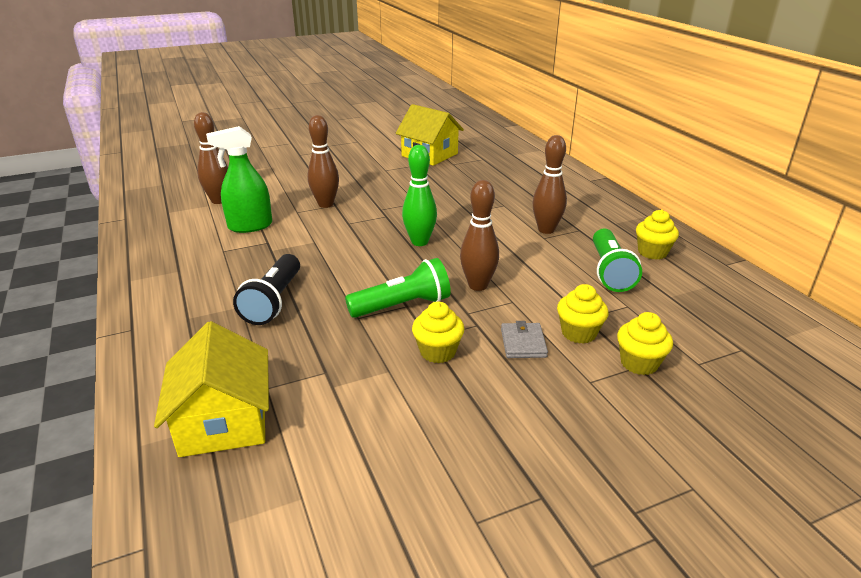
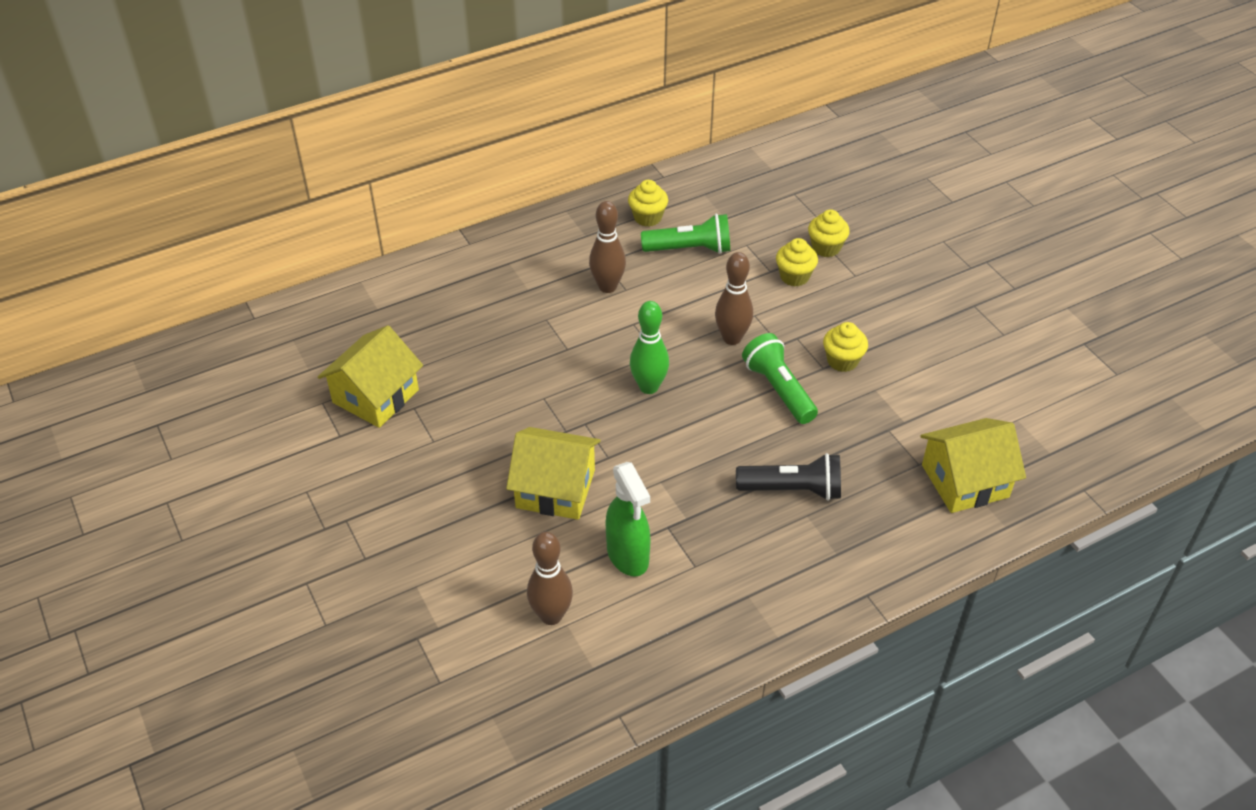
camera: 95 degrees left, 15 degrees up
(325, 204) = (555, 489): brown bowling pin -> yellow house
(523, 343) = (817, 309): grey wallet -> none

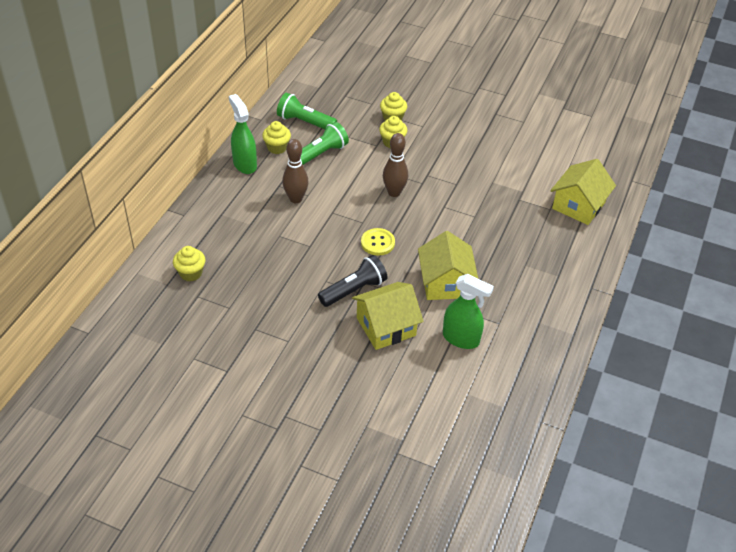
camera: 40 degrees left, 0 degrees up
(376, 396) = (224, 335): yellow house -> yellow house (445, 283)
(551, 615) = (455, 394): brown bowling pin -> none
(591, 219) = (244, 164): none -> green spray bottle
(649, 387) = (377, 243): green bowling pin -> yellow button
(778, 389) = (446, 207): green flashlight -> green flashlight (305, 122)
(793, 490) = (506, 256): black flashlight -> black flashlight (354, 290)
(842, 361) = (462, 175): yellow cupcake -> yellow cupcake (191, 273)

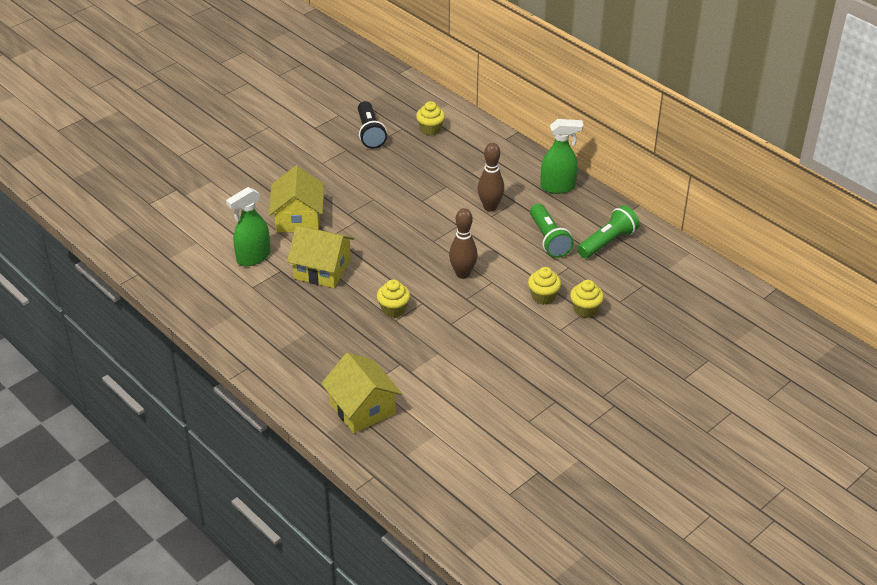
camera: 115 degrees right, 5 degrees down
(277, 147) = (574, 213): yellow cupcake -> yellow cupcake (393, 309)
(354, 290) = (351, 212): black flashlight -> black flashlight (370, 133)
(377, 243) = (400, 242): yellow button -> none

